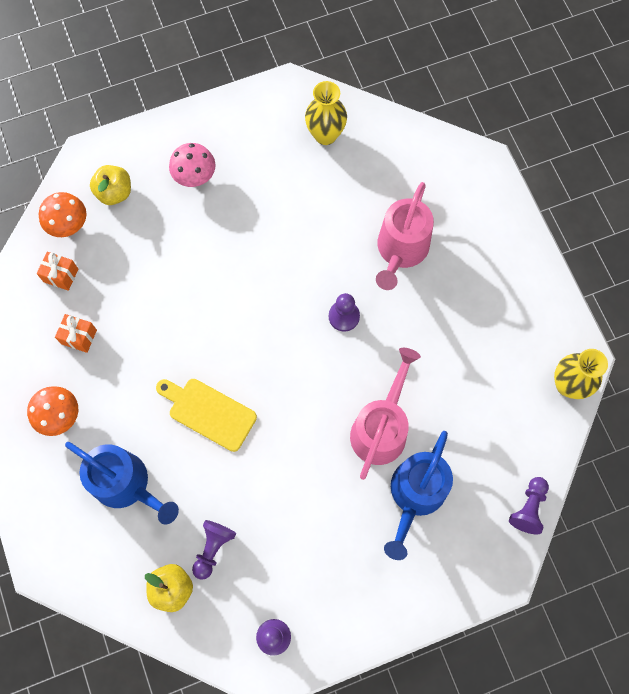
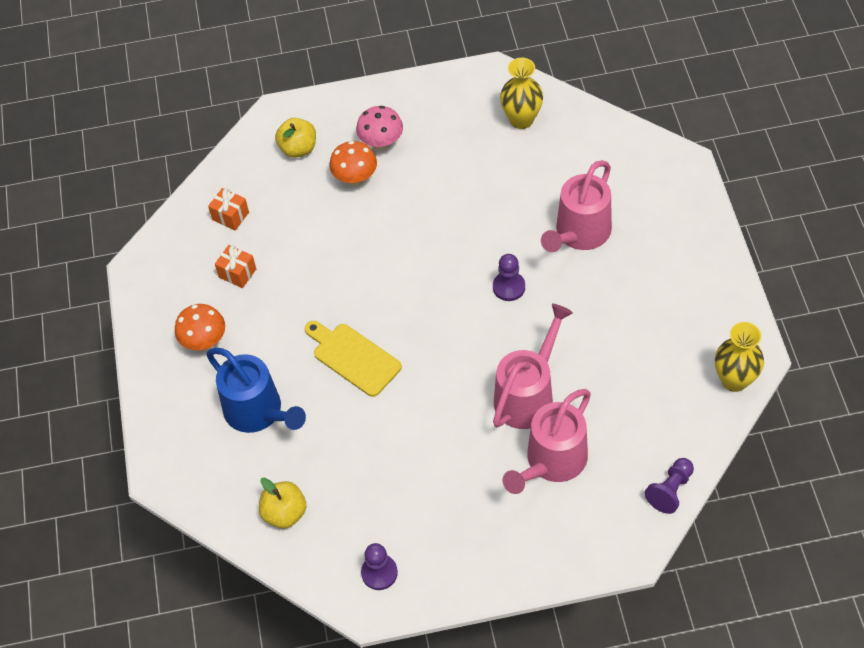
camera: 15 degrees right, 15 degrees down
(69, 226) = (247, 173): orange mushroom -> orange mushroom (355, 179)
(213, 548) = (333, 482): purple pawn -> none
(415, 495) = (552, 462): blue watering can -> pink watering can

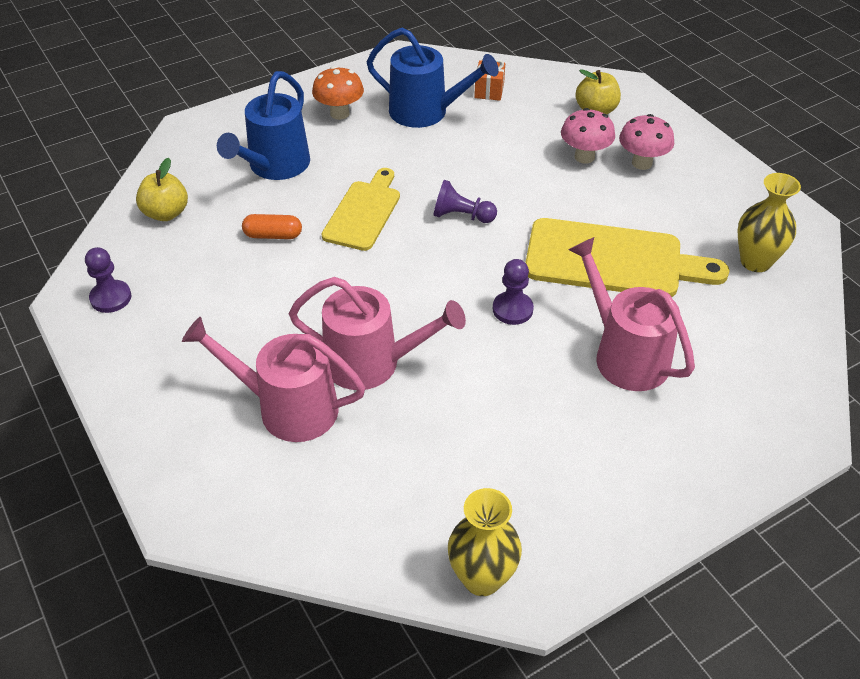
camera: 65 degrees right, 10 degrees down
(237, 273) = (426, 112): orange gift -> blue watering can
(353, 432) = (273, 235): none -> orange capsule
(355, 179) = (584, 157): orange mushroom -> pink mushroom
(483, 205) = (612, 260): none -> yellow cutting board
(579, 234) = (624, 354): pink watering can -> pink watering can turned 45 degrees clockwise
(670, 490) = (282, 541): purple pawn -> purple pawn (461, 216)

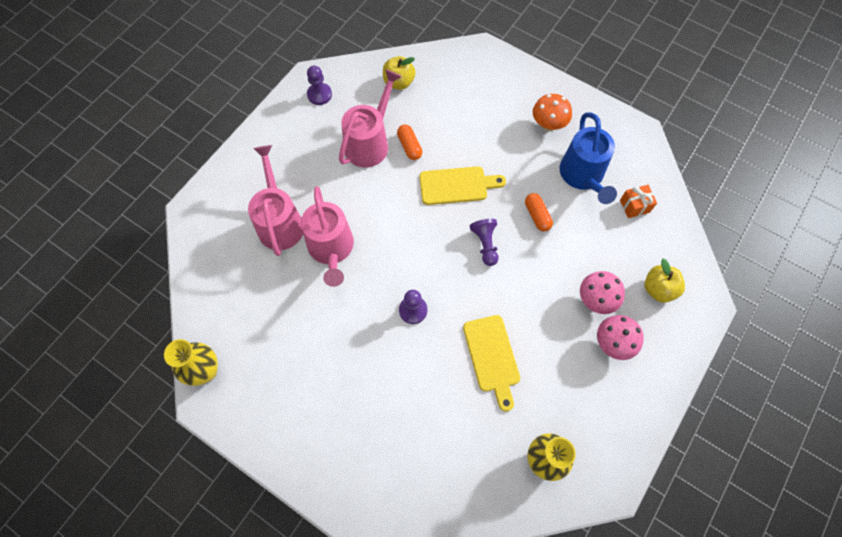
camera: 65 degrees right, 20 degrees up
(275, 166) = (472, 115): blue watering can -> none
(452, 162) = (537, 216): none -> orange capsule
(612, 260) = (492, 357): yellow cutting board -> yellow cutting board, size x0.64
(624, 354) = (405, 394): pink watering can -> pink watering can (370, 142)

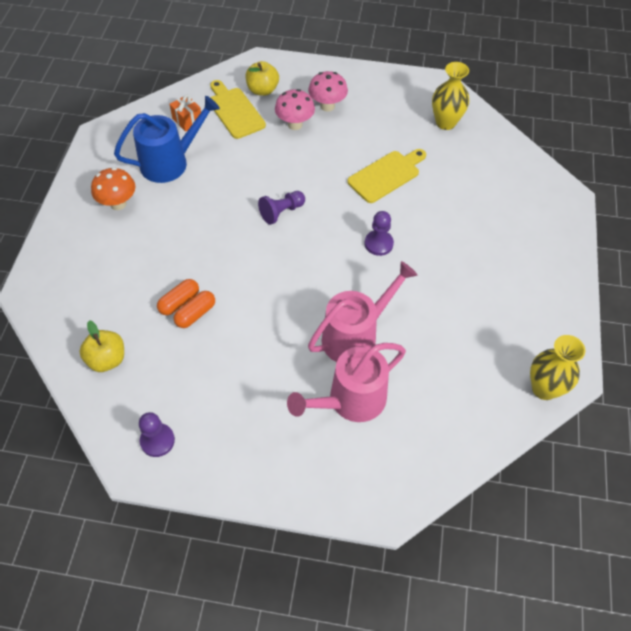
camera: 115 degrees left, 10 degrees down
(370, 142) = (206, 355): pink watering can -> none
(457, 185) = (226, 255): yellow cutting board -> yellow cutting board (235, 111)
(537, 216) = (231, 183): orange capsule -> orange capsule (179, 302)

